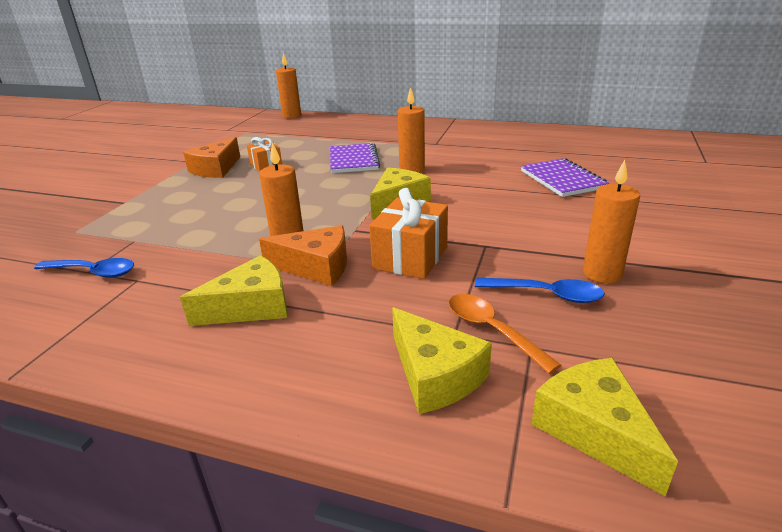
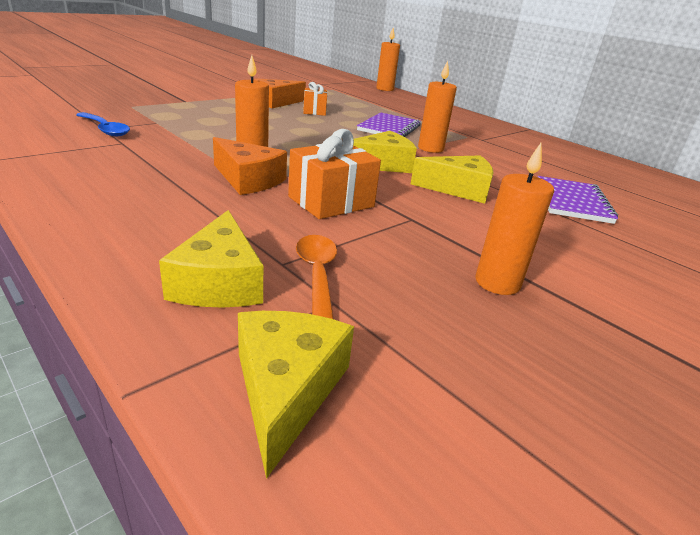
camera: 25 degrees right, 0 degrees up
(251, 307) = (164, 184): yellow cheese -> yellow cheese (458, 189)
(546, 294) = (412, 274): blue spoon -> none

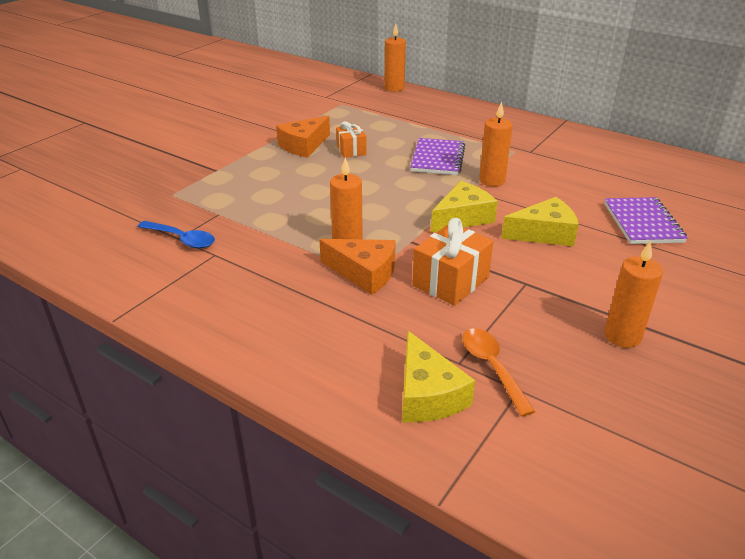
camera: 10 degrees left, 5 degrees up
(287, 389) = (535, 469): yellow cheese -> none

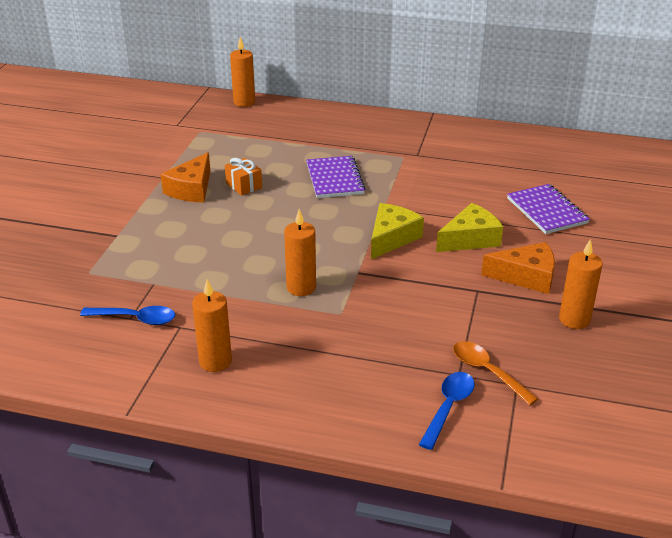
camera: 20 degrees left, 0 degrees up
(364, 273) = (334, 313): orange cheese -> orange cheese (526, 277)
(427, 394) = (448, 407): yellow cheese -> blue spoon
(451, 281) = (414, 303): orange gift -> none
(492, 180) = (398, 194): orange candle -> orange candle (215, 361)

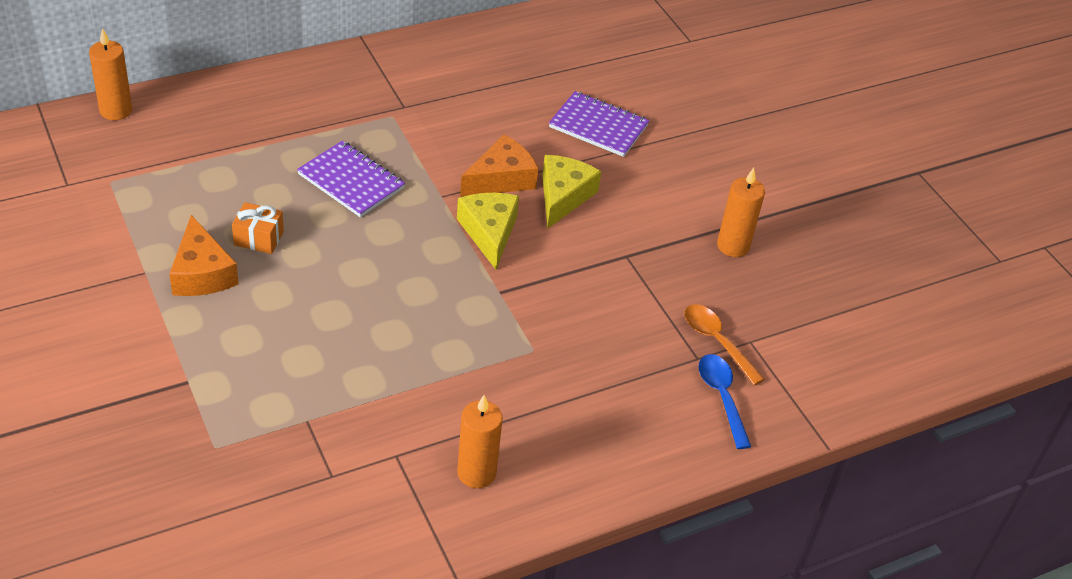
camera: 45 degrees left, 10 degrees up
(135, 319) = (339, 473): blue spoon -> none
(301, 287) = (465, 341): orange candle -> none
(487, 372) = (717, 342): orange spoon -> orange spoon turned 45 degrees clockwise
(526, 277) = (652, 217): orange cheese -> orange cheese (501, 179)

